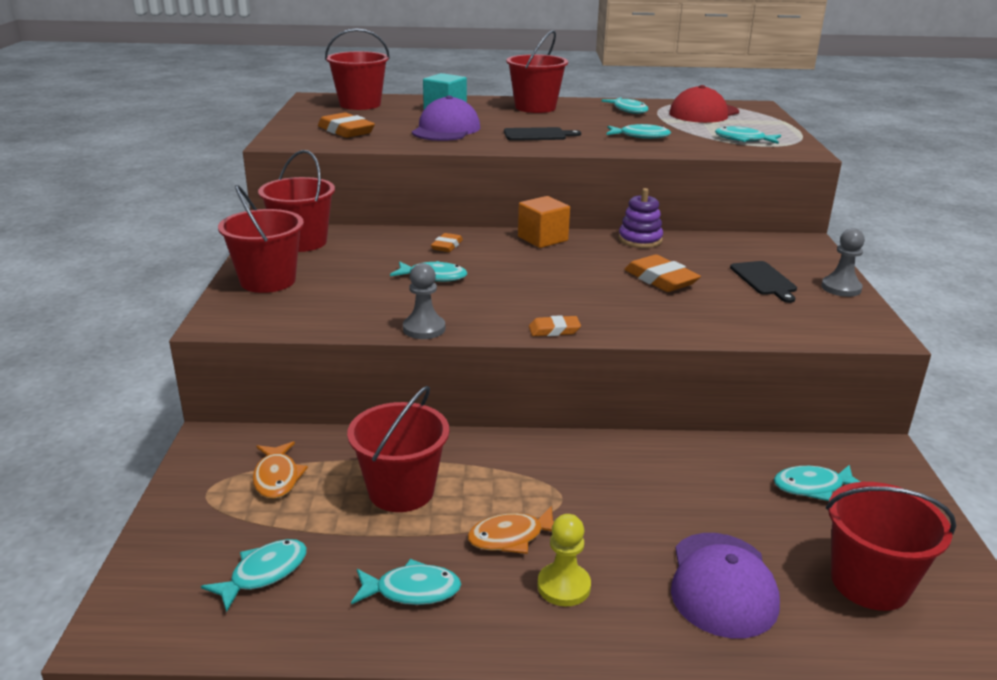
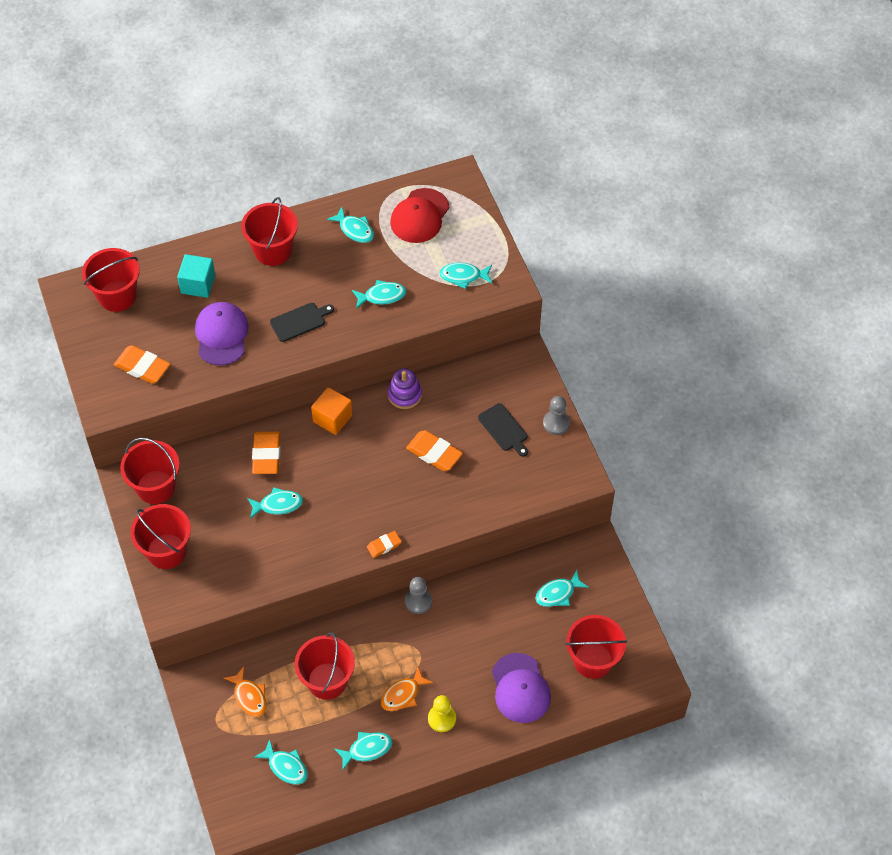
camera: 20 degrees left, 30 degrees up
(264, 573) = (286, 766): turquoise fish -> turquoise fish turned 105 degrees clockwise
(424, 329) = (302, 573): grey pawn -> grey pawn (418, 601)
(447, 246) = (266, 455): orange eraser -> orange eraser, size x1.71

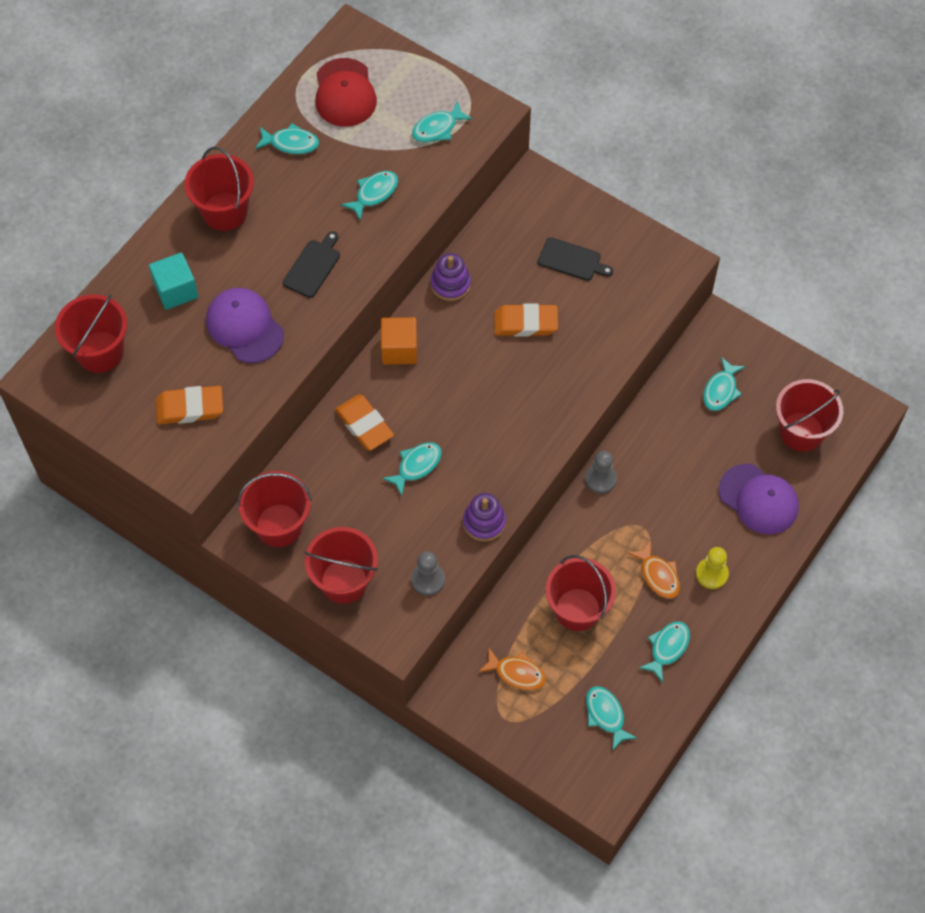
camera: 35 degrees left, 5 degrees up
(286, 766) = (606, 715): turquoise fish -> turquoise fish turned 120 degrees counterclockwise
(291, 571) = (484, 522): none -> purple stacking toy
(384, 545) = (551, 441): orange eraser -> none
(403, 694) = (658, 575): orange fish -> orange fish turned 45 degrees counterclockwise
(556, 423) = (615, 225): grey pawn -> grey pawn (428, 579)

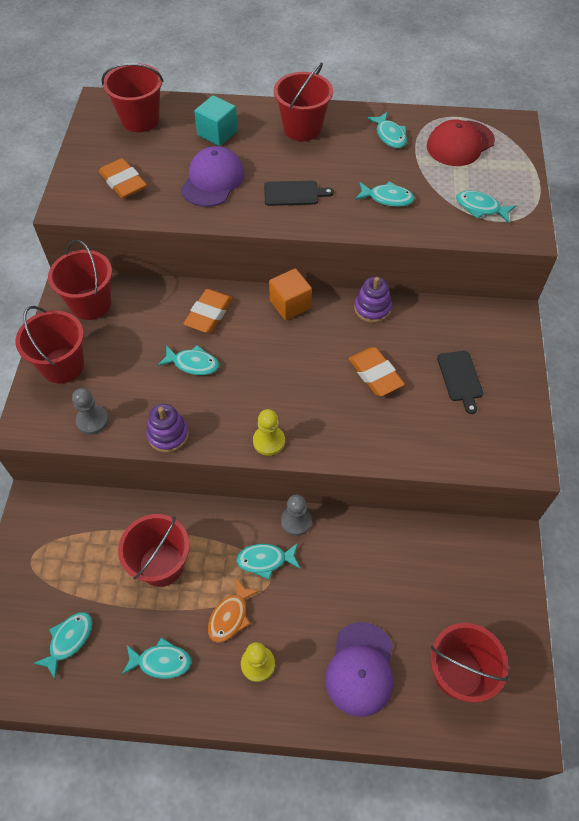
camera: 60 degrees right, 5 degrees down
(516, 673) = (78, 546): orange fish -> none
(542, 444) = (269, 441): none -> yellow pawn
(721, 390) = (448, 577): turquoise fish -> turquoise fish (265, 560)

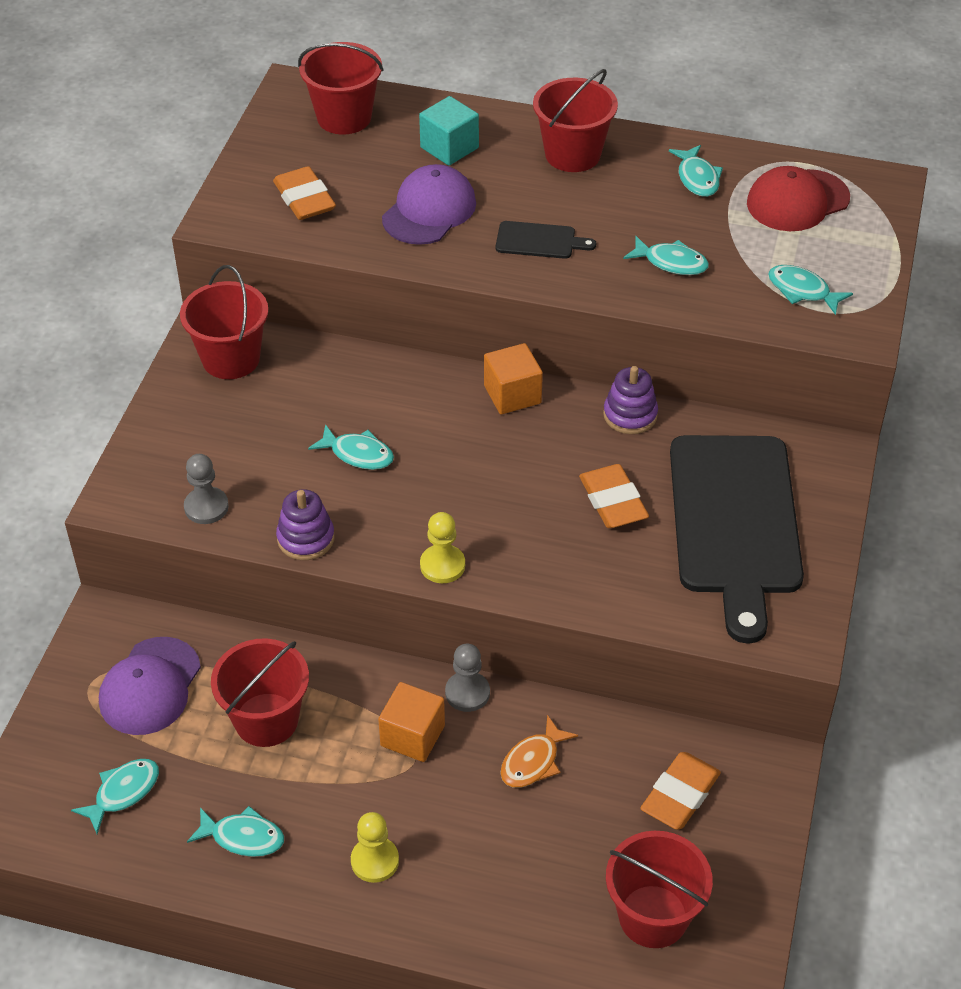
camera: 10 degrees right, 10 degrees down
(63, 365) = (178, 433): red bucket -> none
(209, 314) = (393, 393): orange eraser -> orange eraser (680, 795)
(230, 616) = (349, 797): orange fish -> orange fish (533, 761)
(265, 560) = (412, 736): turquoise fish -> orange cube
(360, 669) = (516, 889): purple cap -> purple cap (150, 686)
(460, 378) = (734, 522): black cutting board -> black cutting board, size x2.45

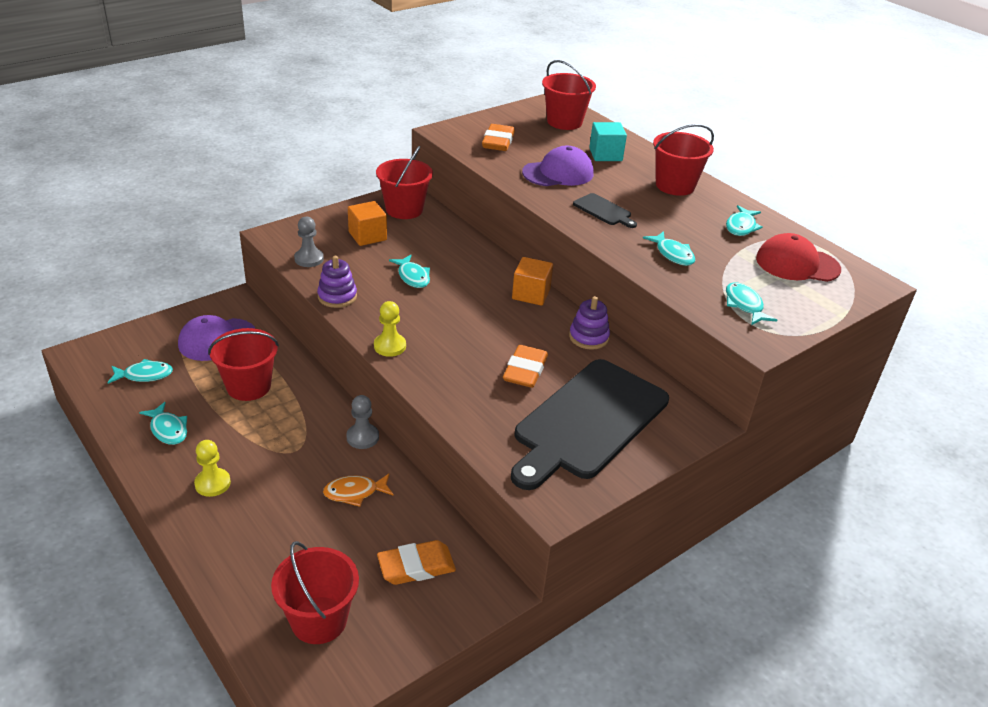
camera: 35 degrees right, 10 degrees down
(412, 736) = (308, 439): orange cube -> orange cube (367, 236)

